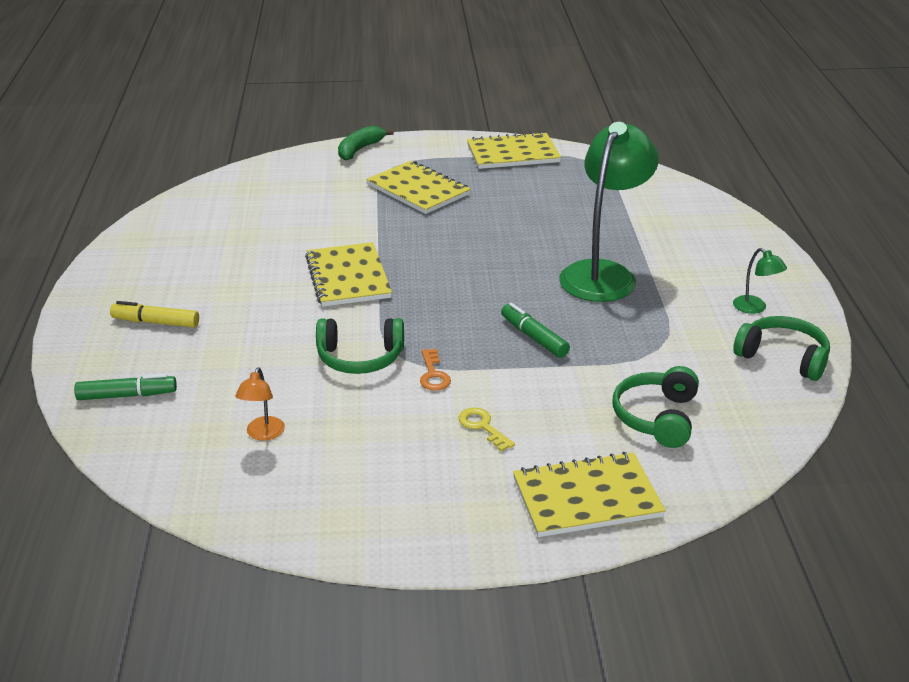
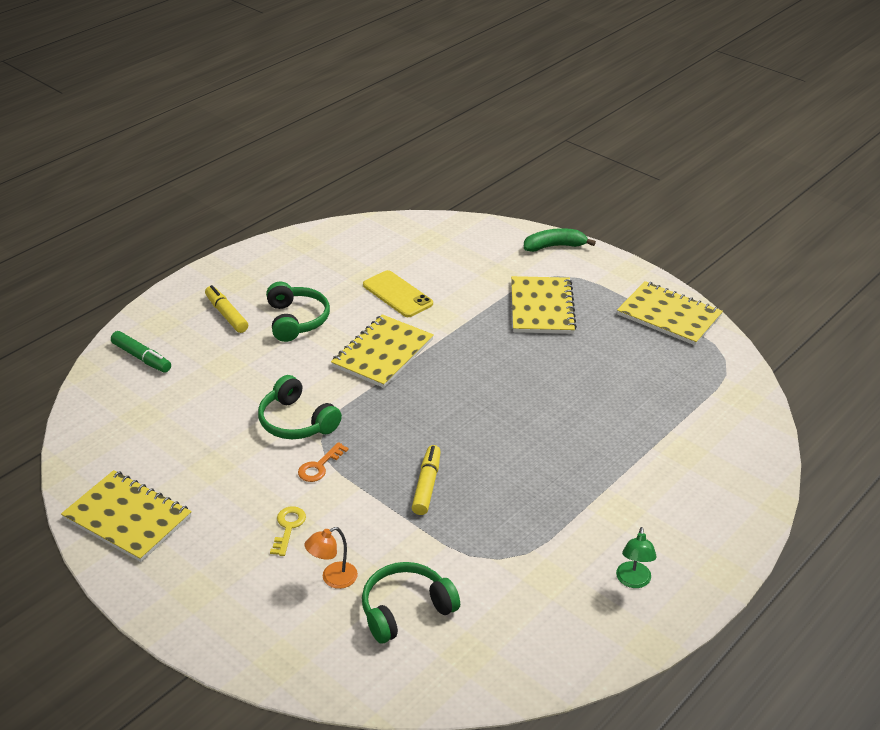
camera: 45 degrees right, 5 degrees up
(263, 434) = (167, 437): orange lamp -> orange lamp (333, 579)
(289, 235) = (397, 294): none -> yellow phone
(534, 337) = (427, 485): green marker -> yellow marker
(586, 497) = (267, 628): yellow notebook -> yellow notebook (127, 518)
(603, 273) = (563, 468): green lamp -> none
(783, 357) = (581, 638): green headphones -> green headphones (296, 320)

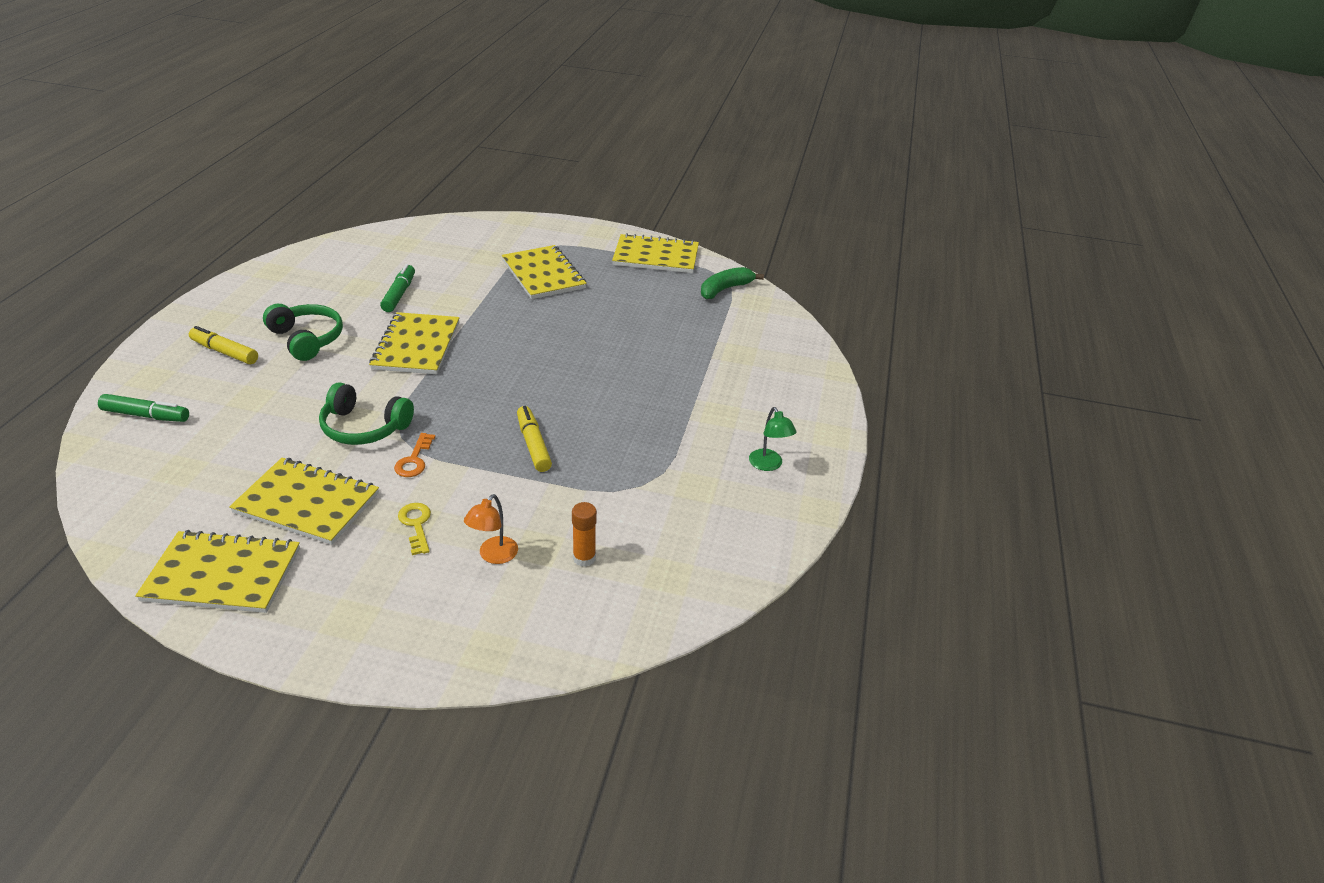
camera: 30 degrees left, 0 degrees up
(217, 477) = (307, 503): none -> yellow notebook
(397, 294) = (399, 294): yellow phone -> green marker
(405, 609) = (584, 558): green headphones -> orange glue stick
(554, 246) = (523, 226): green banana -> green banana (725, 289)

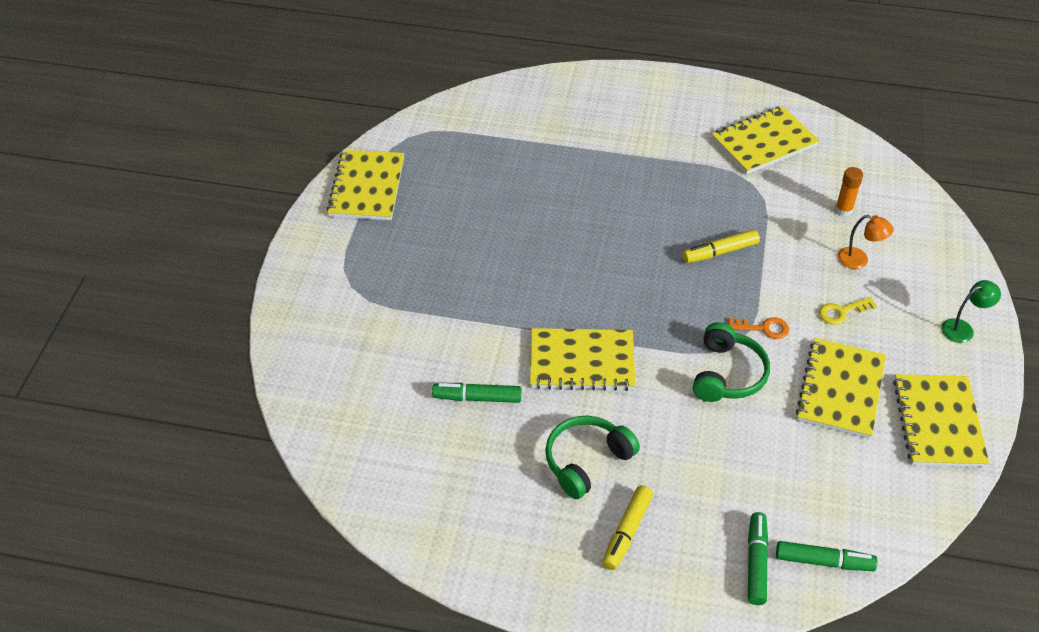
camera: 90 degrees left, 10 degrees up
(117, 455) = (824, 561): none -> green marker
(543, 274) = (417, 276): yellow notebook -> yellow notebook (764, 142)
(725, 289) = (433, 135): green banana -> none
(768, 465) = (707, 113): green lamp -> green lamp (963, 328)

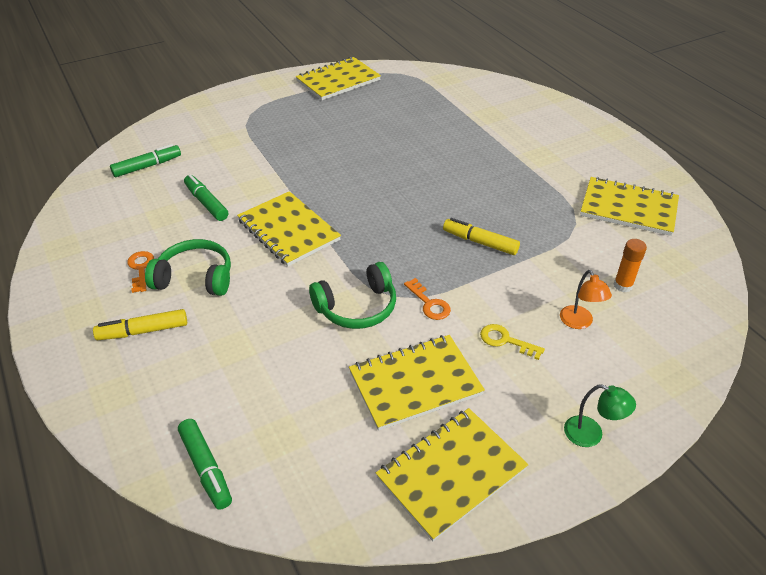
camera: 50 degrees right, 5 degrees down
(534, 495) = (140, 269): none -> orange key
(756, 562) = (170, 422): green marker -> green marker (147, 166)

